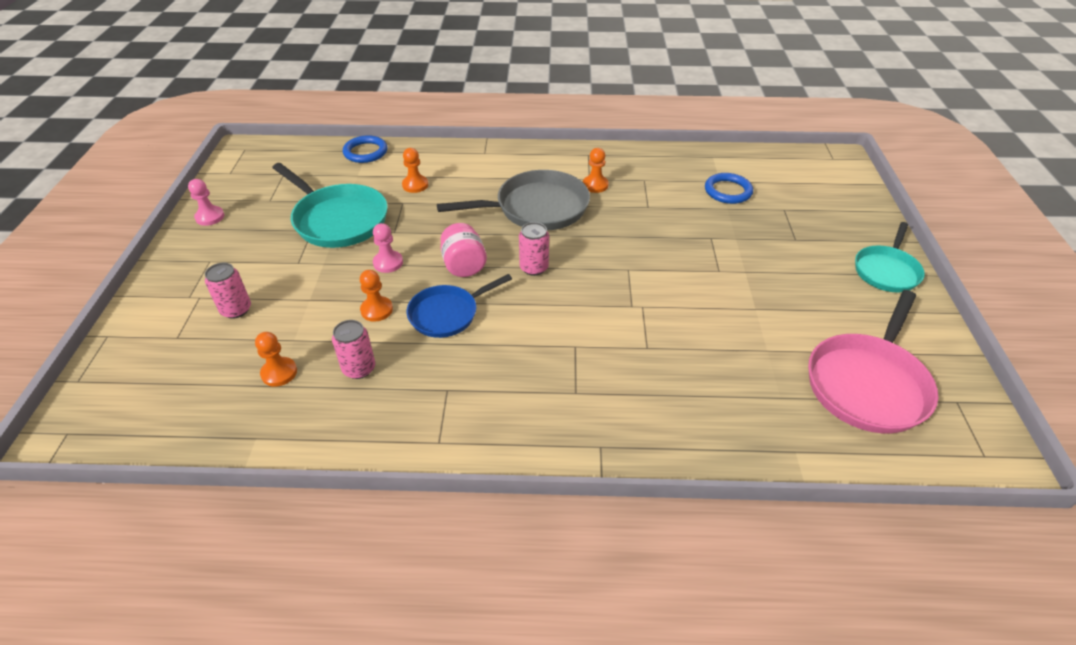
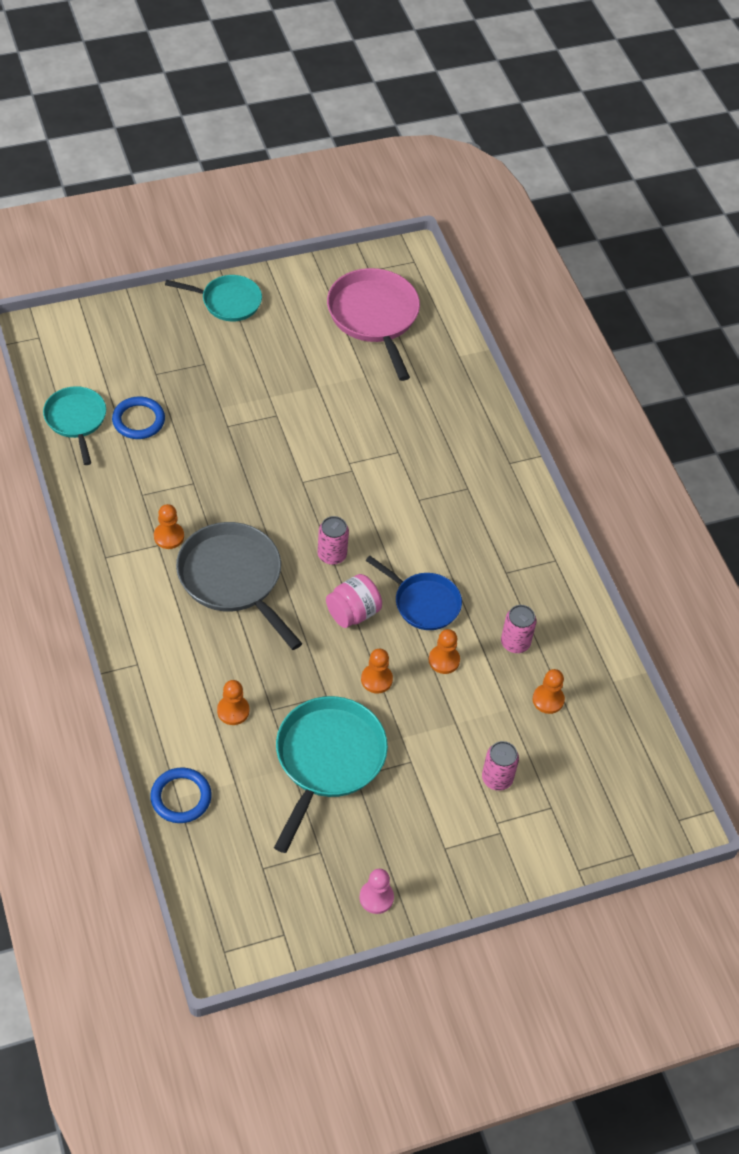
camera: 115 degrees left, 10 degrees up
(388, 263) = (376, 679): pink pawn -> orange pawn
(734, 162) = (76, 420): none -> turquoise pan
(867, 384) = (374, 317): pink pan -> pink pan turned 120 degrees counterclockwise

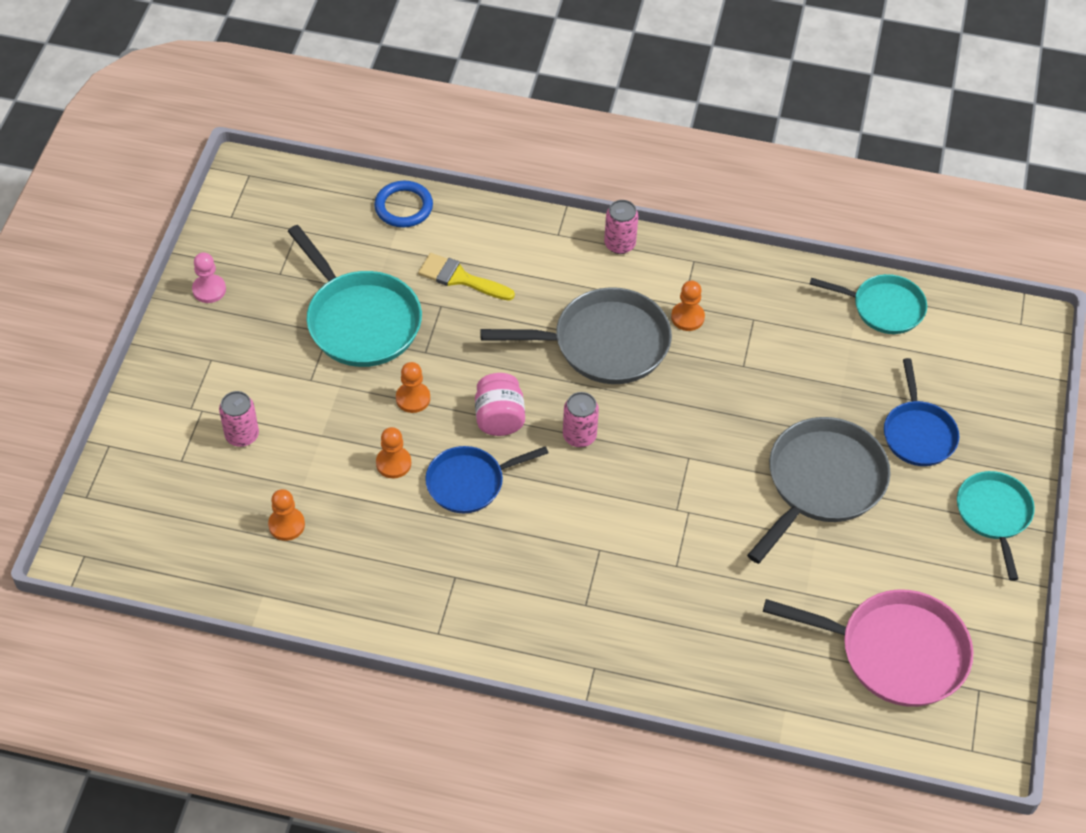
camera: 125 degrees right, 0 degrees up
(138, 420) = (854, 357): blue ring -> none
(185, 362) = (918, 433): none -> blue pan
(227, 302) = (994, 515): turquoise pan -> turquoise pan turned 135 degrees clockwise
(233, 711) = (460, 278): orange pawn -> yellow brush
(269, 399) = (822, 483): none -> grey pan
(515, 643) = (368, 535): pink can -> pink can (619, 244)

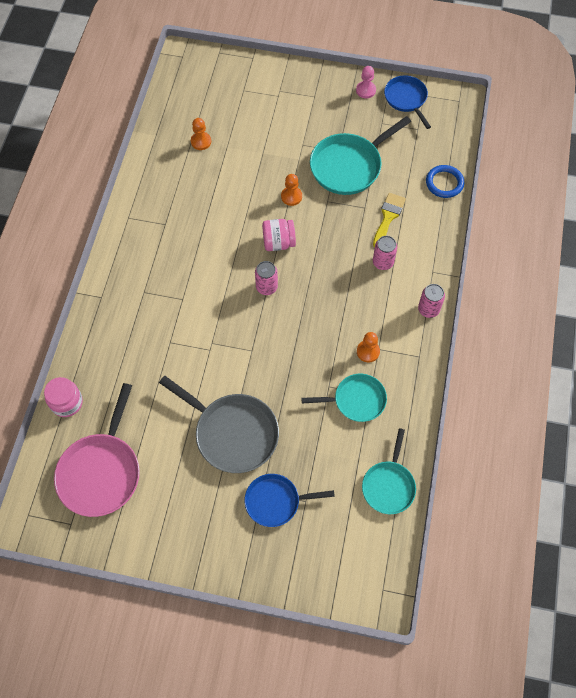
camera: 90 degrees right, 10 degrees up
(242, 435) = (261, 116): pink can -> pink can (383, 262)
(393, 463) = (243, 189): orange pawn -> none
(469, 482) = (230, 229): blue pan -> blue pan (406, 99)
(604, 344) = (341, 300): grey pan -> none
(785, 708) = (66, 402): none -> pink jar
(994, 515) = (207, 549): turquoise pan -> turquoise pan (356, 400)

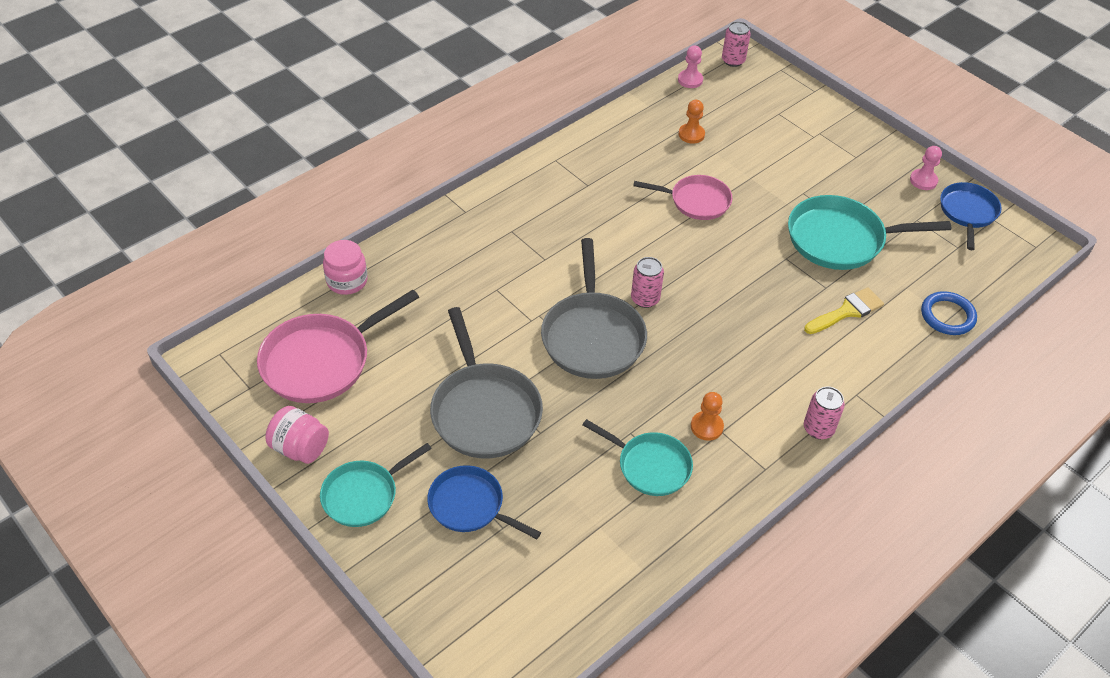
camera: 35 degrees right, 15 degrees down
(167, 97) = (690, 80): none -> pink pawn
(243, 193) = (696, 201): none -> pink pan
(256, 335) = (592, 336): none -> grey pan
(278, 242) = (695, 266): pink jar -> pink jar (300, 448)
(291, 196) = (748, 232): orange pawn -> none
(383, 262) = (802, 351): pink can -> pink can (733, 61)
(389, 485) = (612, 576): turquoise pan -> turquoise pan (364, 495)

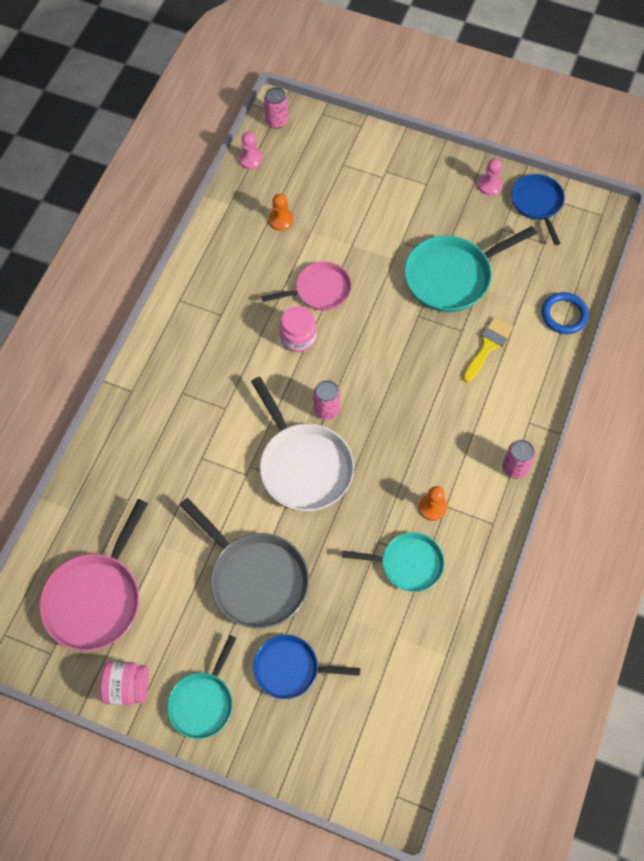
camera: 25 degrees left, 15 degrees up
(347, 281) = (70, 510): pink jar -> pink jar (298, 337)
(592, 336) = (303, 466): grey pan -> white pan

